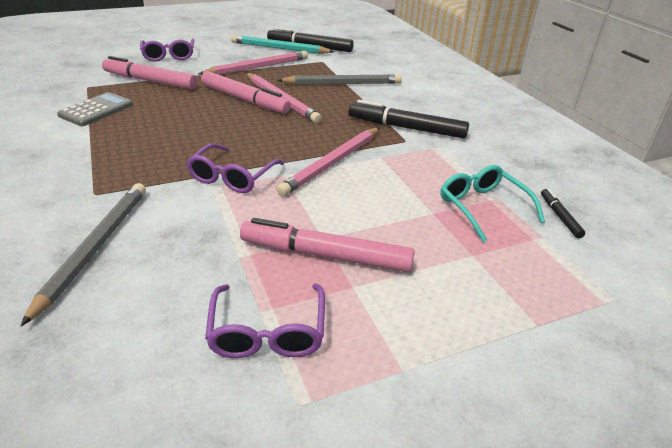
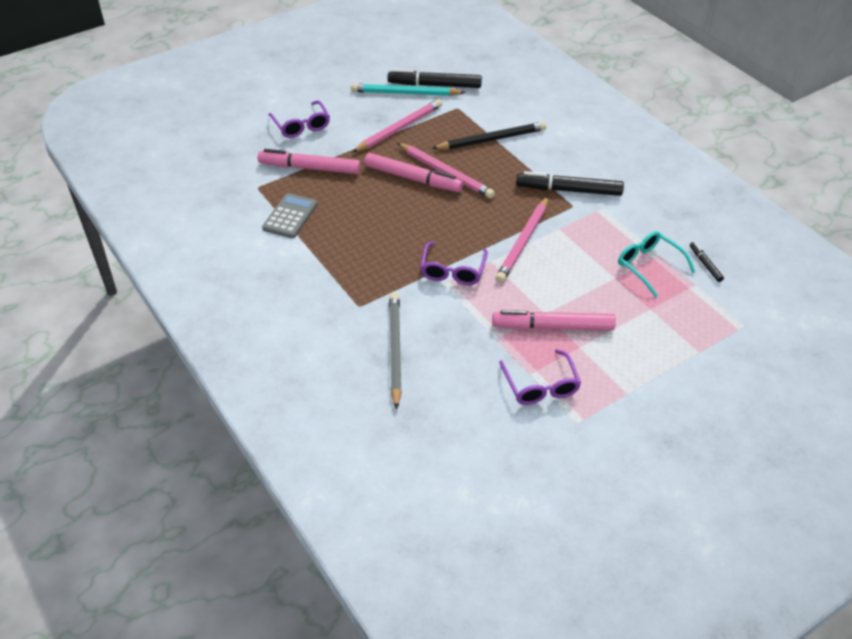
camera: 10 degrees left, 10 degrees up
(342, 84) = (491, 139): grey pencil -> black pencil

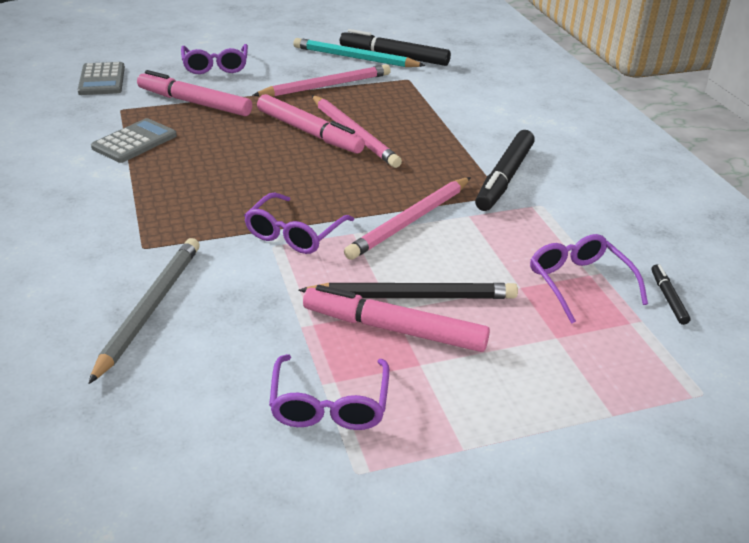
camera: 15 degrees right, 10 degrees down
(221, 160) = (102, 80): none -> grey calculator
(491, 139) = (432, 113): black pencil -> black pencil (413, 296)
(569, 190) = (504, 178): black marker -> black marker turned 90 degrees counterclockwise
(649, 266) = (579, 283): turquoise glasses -> purple glasses

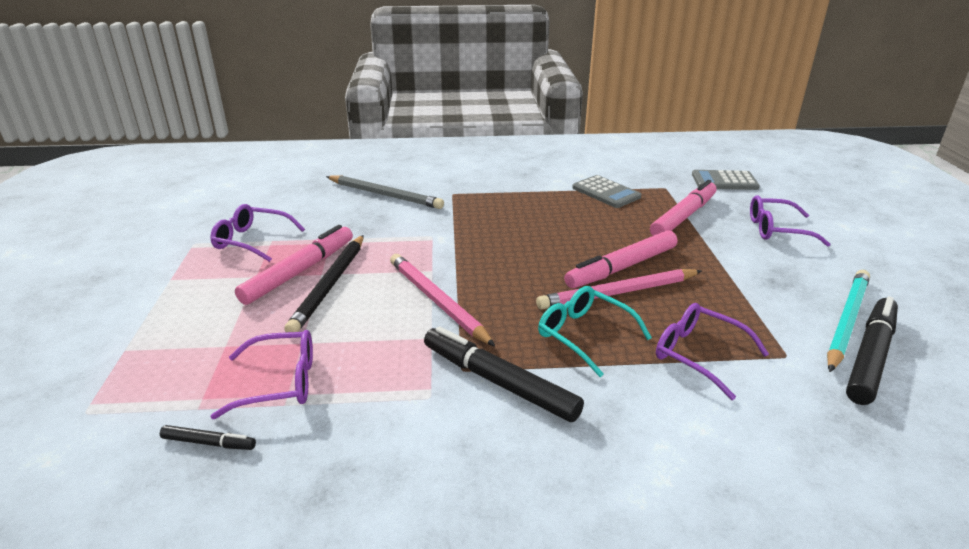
camera: 105 degrees right, 5 degrees down
(294, 234) = (443, 245): purple glasses -> purple glasses (698, 354)
(326, 86) = (743, 289): pink pencil -> none
(424, 147) = (584, 335): none -> turquoise glasses

